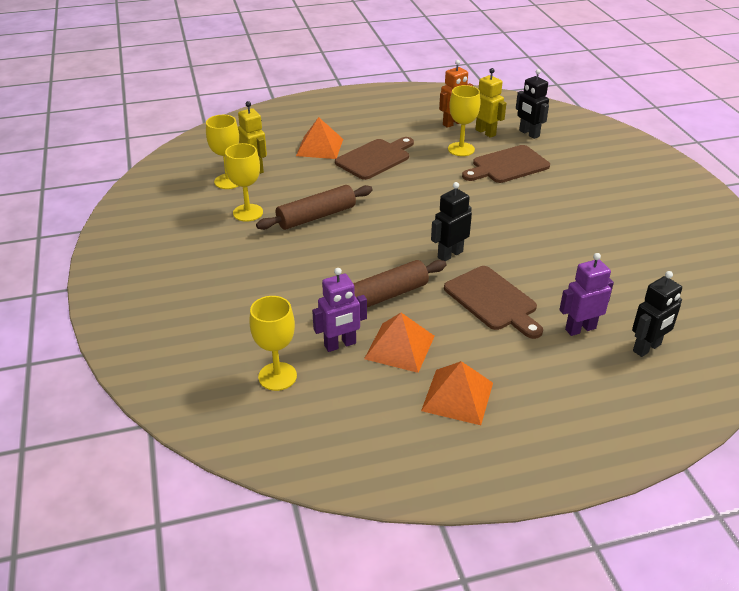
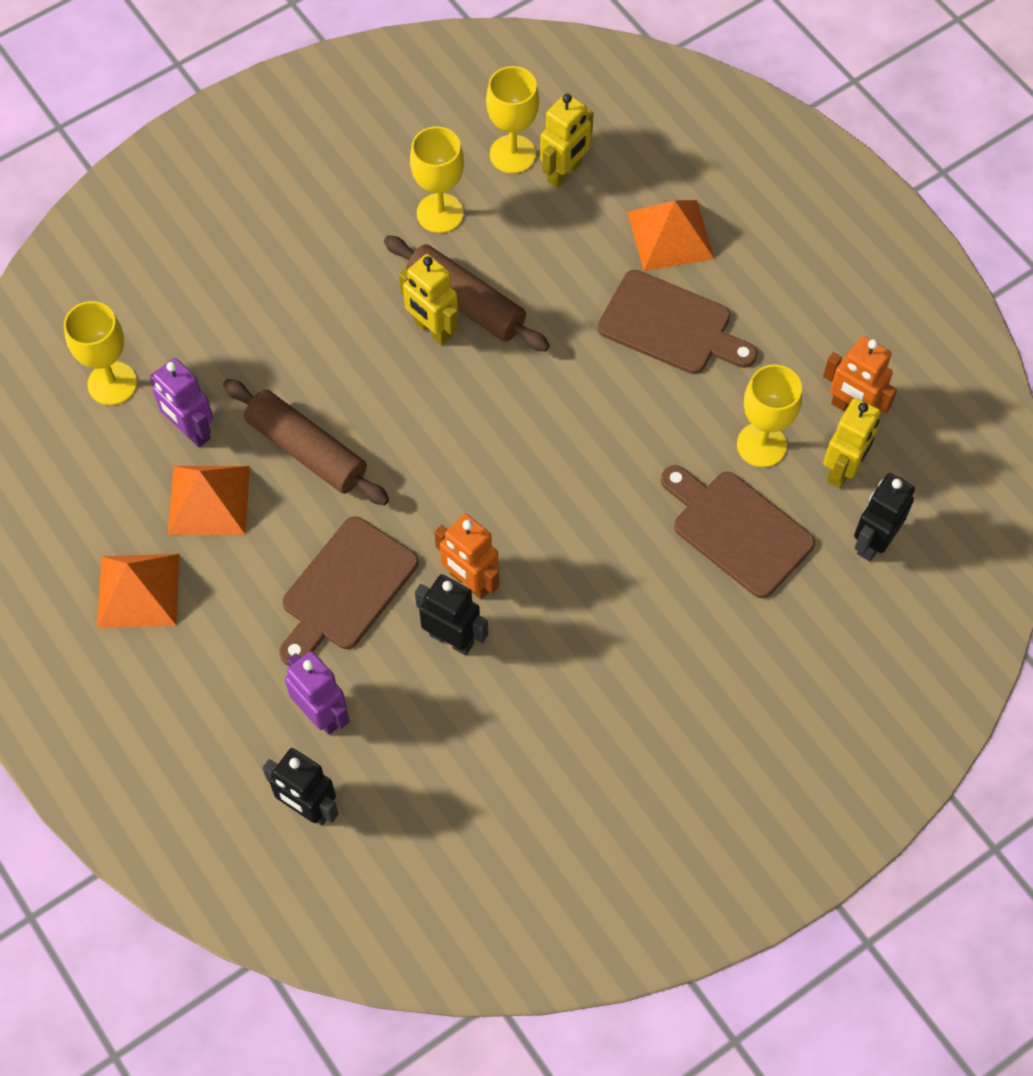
camera: 70 degrees right, 25 degrees up
(327, 231) = (432, 329): none -> yellow robot
(450, 254) = (437, 507): black robot -> black robot (452, 639)
(506, 253) = (470, 582): none -> orange robot

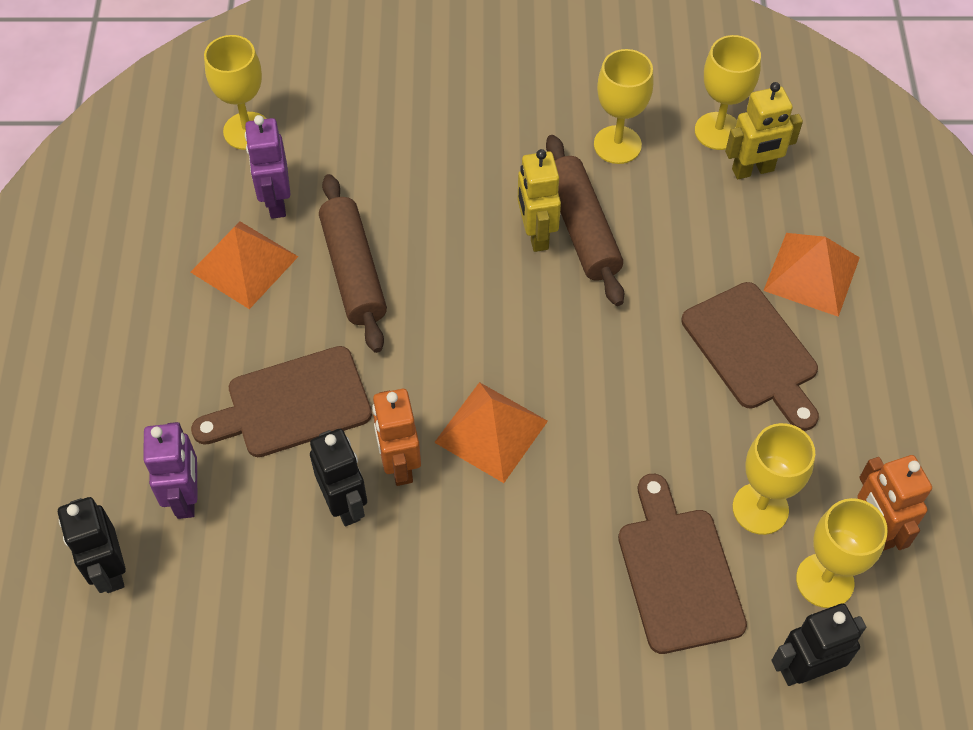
camera: 35 degrees right, 5 degrees down
(139, 590) = (131, 302): orange pyramid -> orange pyramid (491, 431)
(843, 469) = (824, 580): yellow robot -> yellow goblet

